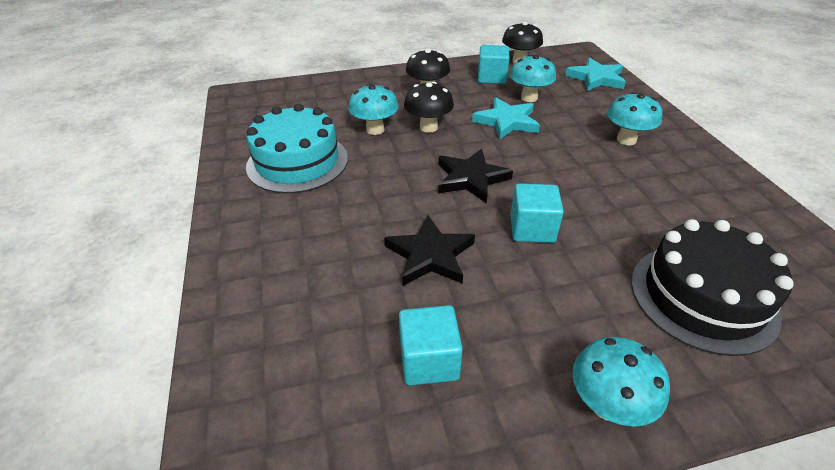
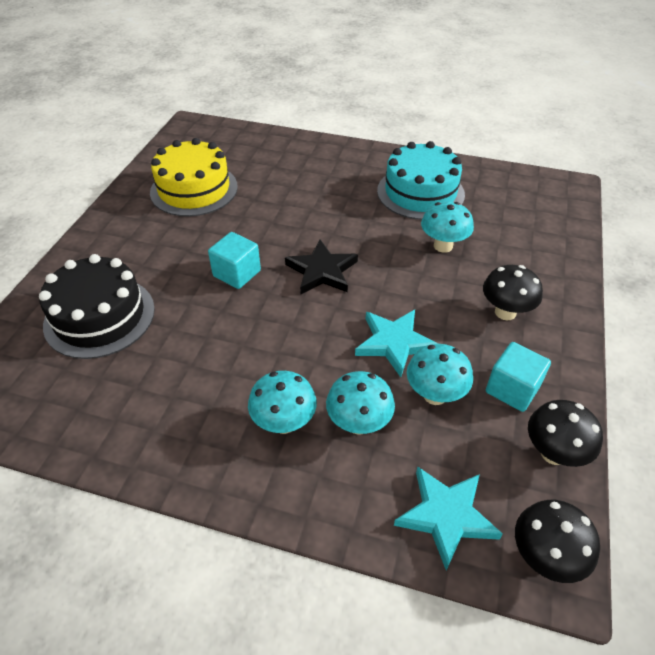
camera: 120 degrees right, 5 degrees up
(428, 127) = (423, 280): black mushroom -> black mushroom (544, 557)
(429, 360) = (194, 189): turquoise cube -> yellow cake
(430, 255) = (262, 217): black star -> none
(607, 405) = (106, 232): turquoise mushroom -> turquoise mushroom (358, 423)

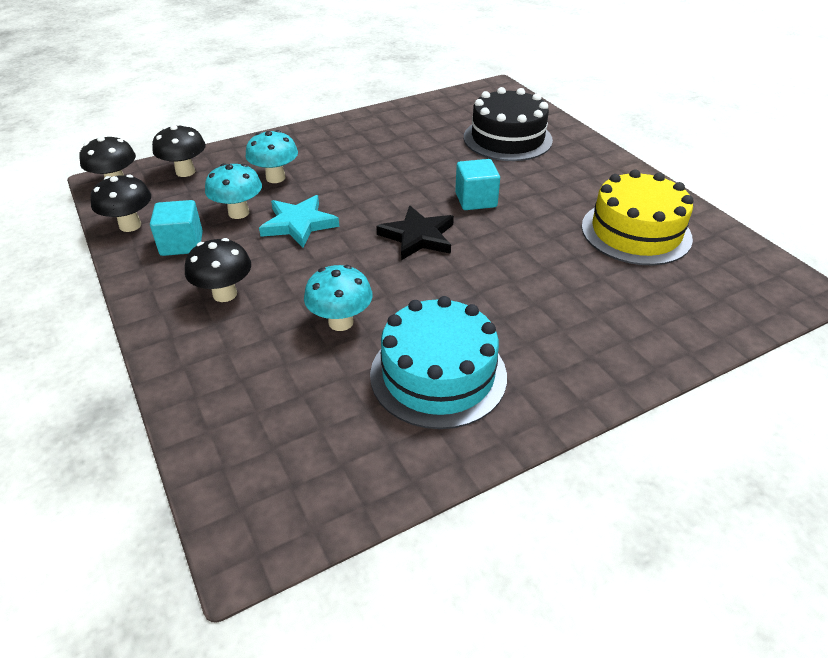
camera: 135 degrees right, 5 degrees down
(284, 423) = (321, 158): turquoise mushroom -> none
(446, 516) = (185, 172): turquoise star -> black mushroom

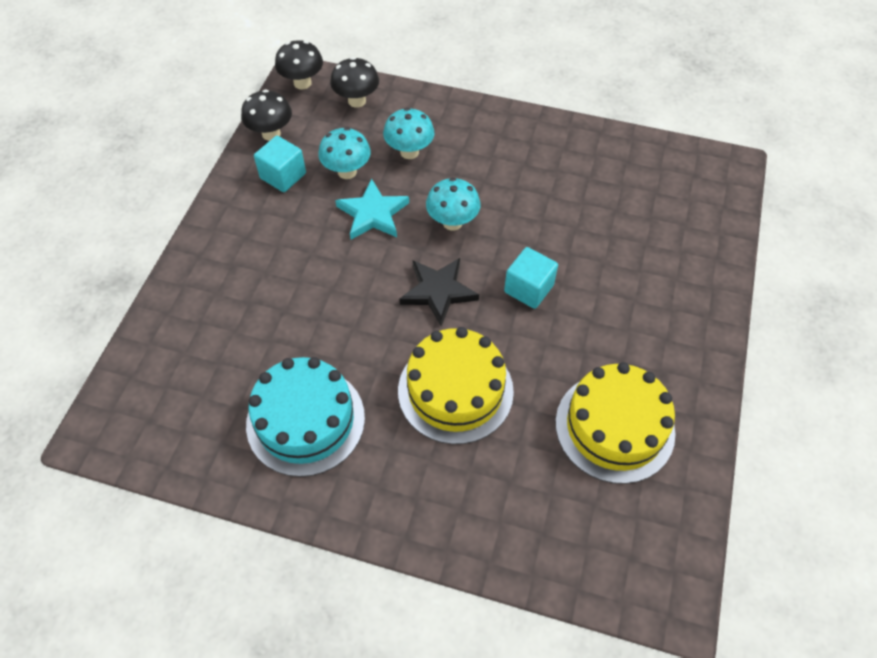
camera: 45 degrees right, 15 degrees up
(225, 294) = (261, 244): black mushroom -> none
(341, 322) = (300, 326): turquoise mushroom -> turquoise mushroom (452, 222)
(507, 139) = (649, 239): black cake -> none
(516, 280) = (455, 390): none -> yellow cake

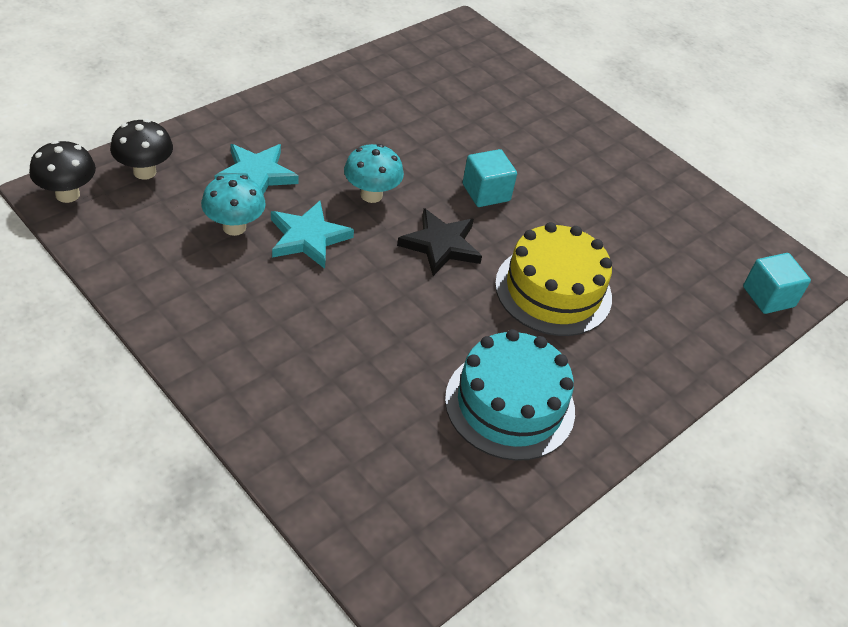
camera: 65 degrees left, 10 degrees down
(271, 134) = (115, 253): black mushroom -> none
(283, 176) = (187, 274): turquoise cube -> turquoise cube (768, 297)
(409, 152) = (256, 175): turquoise mushroom -> turquoise star
(614, 427) = (652, 223): yellow cake -> none

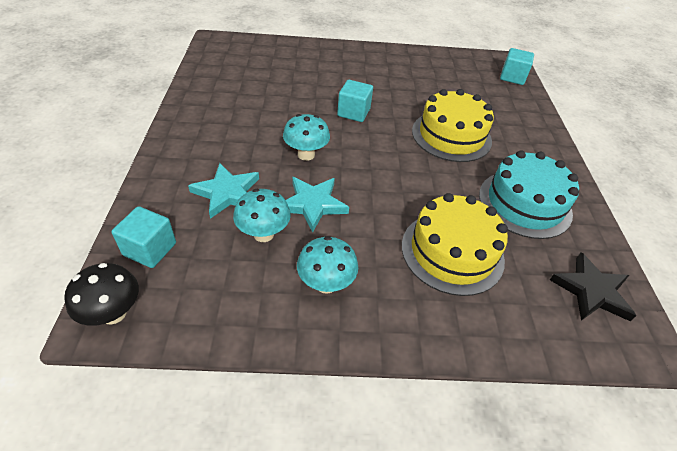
camera: 45 degrees left, 0 degrees up
(144, 172) = (150, 249): black mushroom -> turquoise cube
(221, 299) = (326, 284): none -> turquoise mushroom
(360, 372) = (452, 252): none -> yellow cake
(441, 245) = (377, 153): black star -> black star (591, 291)

